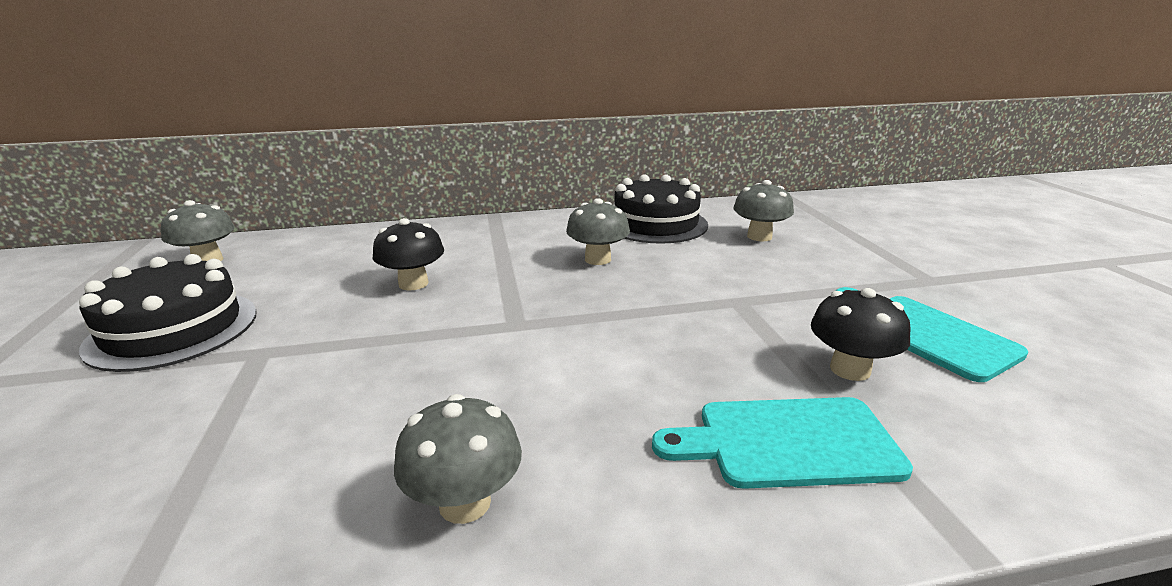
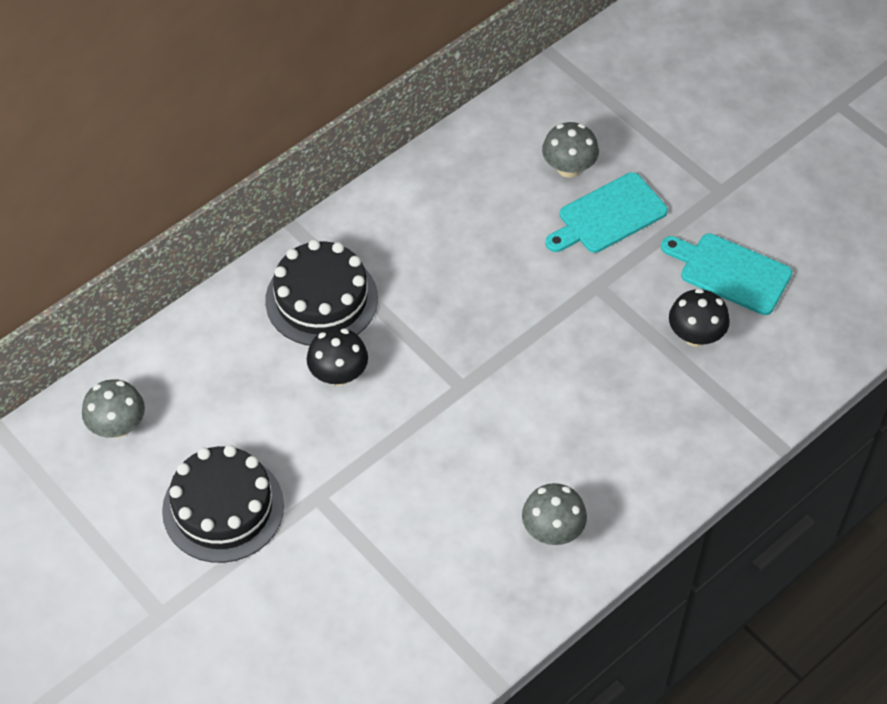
camera: 30 degrees left, 30 degrees up
(597, 259) = (456, 270): grey mushroom -> none
(655, 224) = (465, 180): black cake -> black cake (321, 299)
(788, 442) = (682, 416): turquoise cutting board -> turquoise cutting board (608, 215)

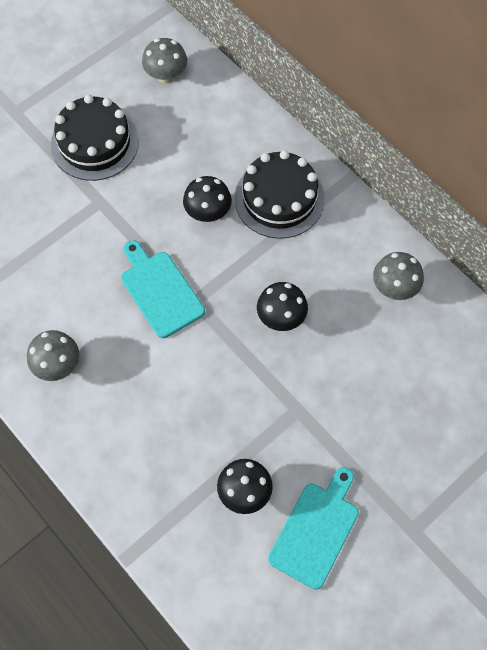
camera: 90 degrees right, 10 degrees up
(483, 299) = (281, 317): none -> black mushroom
(568, 168) = (430, 391): grey mushroom -> grey mushroom (394, 287)
(608, 215) = (376, 423): turquoise cutting board -> turquoise cutting board (160, 291)

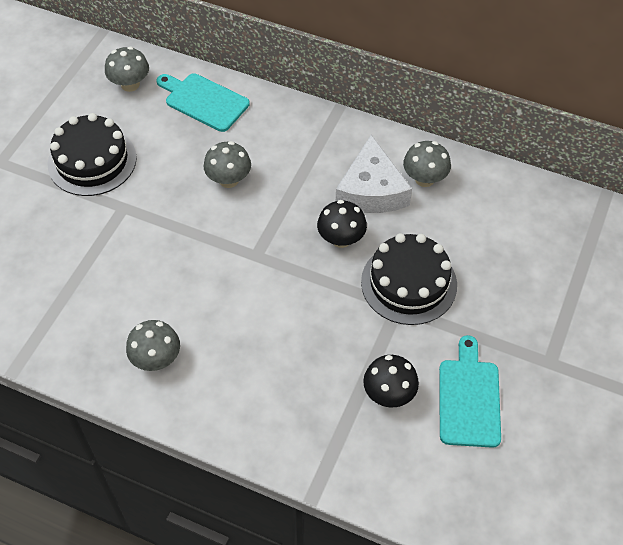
camera: 25 degrees left, 10 degrees down
(160, 291) = (220, 259): turquoise cutting board -> turquoise cutting board (204, 101)
(208, 212) = (229, 180): black mushroom -> grey mushroom
(279, 198) = (286, 146): black cake -> black cake (409, 283)
(336, 278) = (371, 190): none -> white cheese

